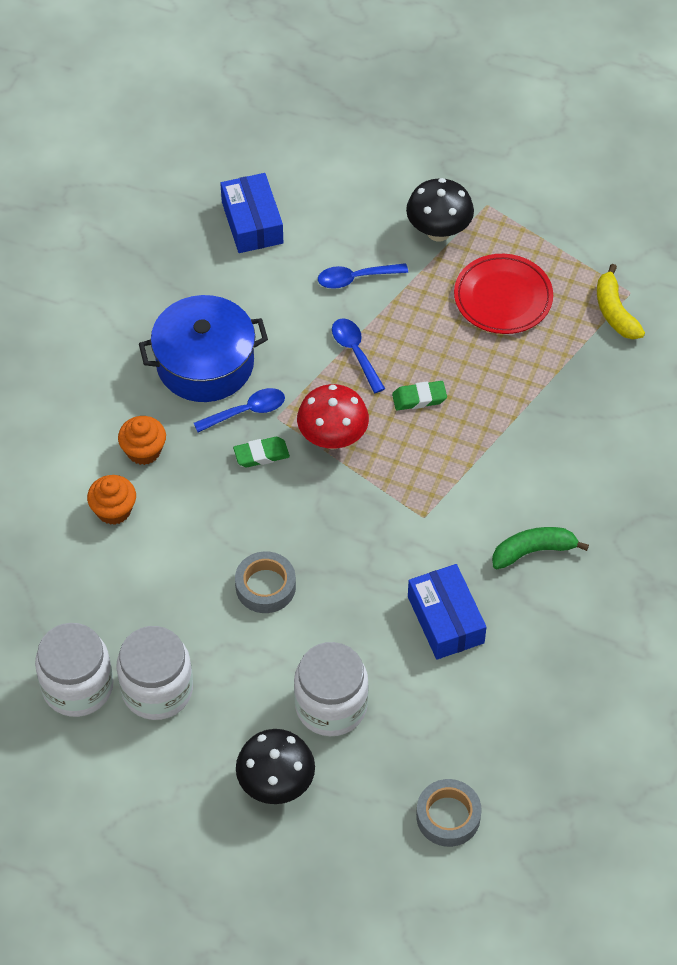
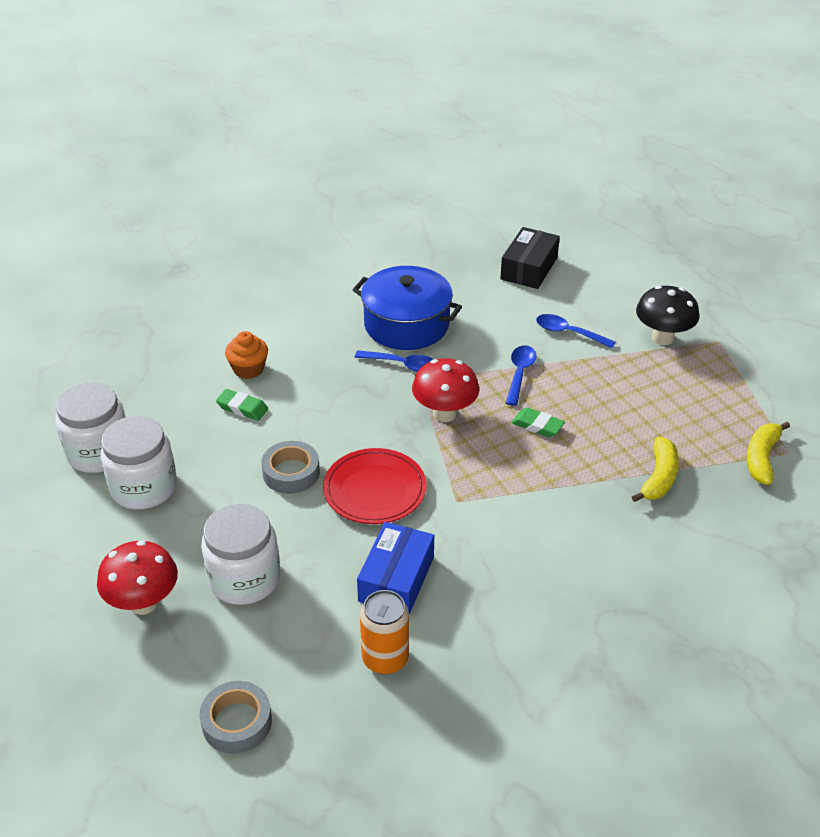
camera: 40 degrees right, 15 degrees down
(144, 451) = (308, 348): orange cupcake -> none
(252, 222) = (529, 268): blue box -> black box
(261, 455) = (383, 394): green eraser -> green eraser (242, 408)
(276, 784) = (143, 603): black mushroom -> red mushroom
(501, 689) = (385, 658): none -> orange can
(503, 298) = (672, 401): red plate -> red plate (375, 490)
(533, 551) = (520, 577): green banana -> none
(555, 385) = (659, 478): none -> yellow banana

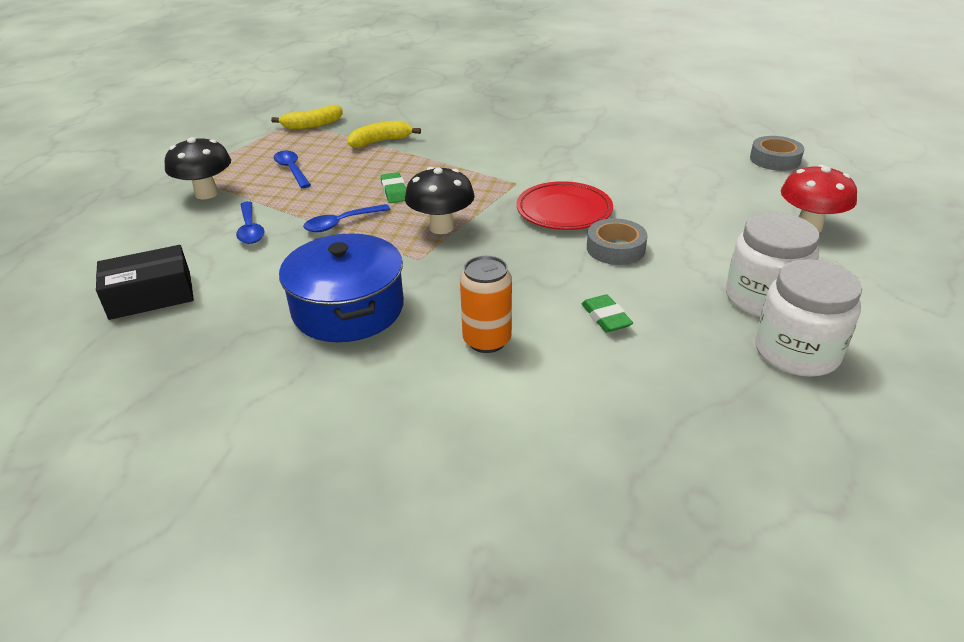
camera: 135 degrees left, 5 degrees down
(244, 578) = (716, 209): white jar -> none
(248, 369) = (558, 353): orange cupcake -> none
(385, 658) = (658, 147): orange can -> orange can (487, 340)
(396, 579) = (609, 169): blue box -> none
(402, 365) = (413, 276): blue spoon -> blue spoon (292, 170)
(444, 413) = (441, 227): red mushroom -> black mushroom

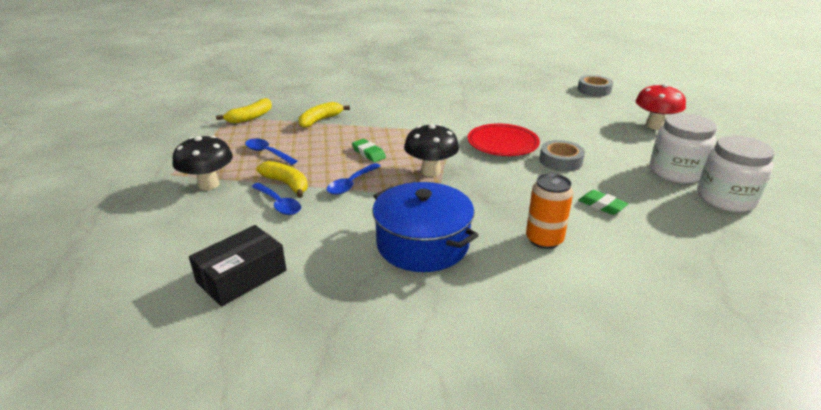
camera: 25 degrees left, 5 degrees down
(278, 209) = (287, 184): none -> yellow banana

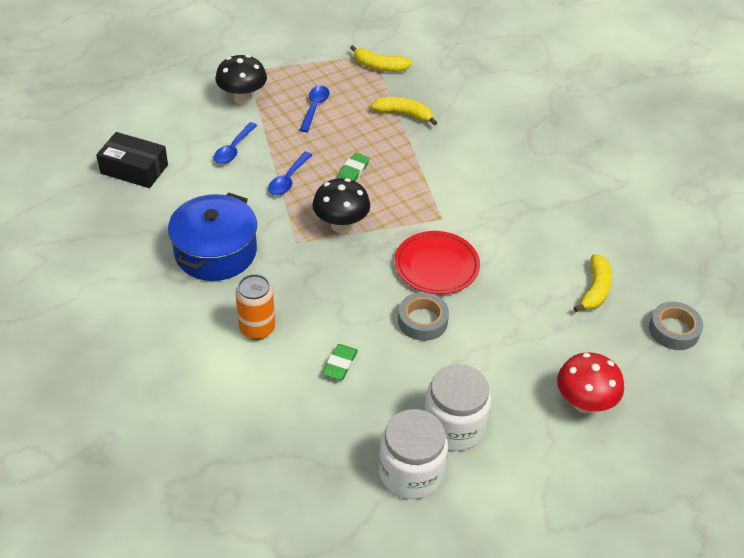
camera: 65 degrees right, 15 degrees up
(287, 184) = (267, 141): yellow banana -> yellow banana (595, 290)
(351, 184) = (288, 180): blue spoon -> blue spoon turned 75 degrees counterclockwise

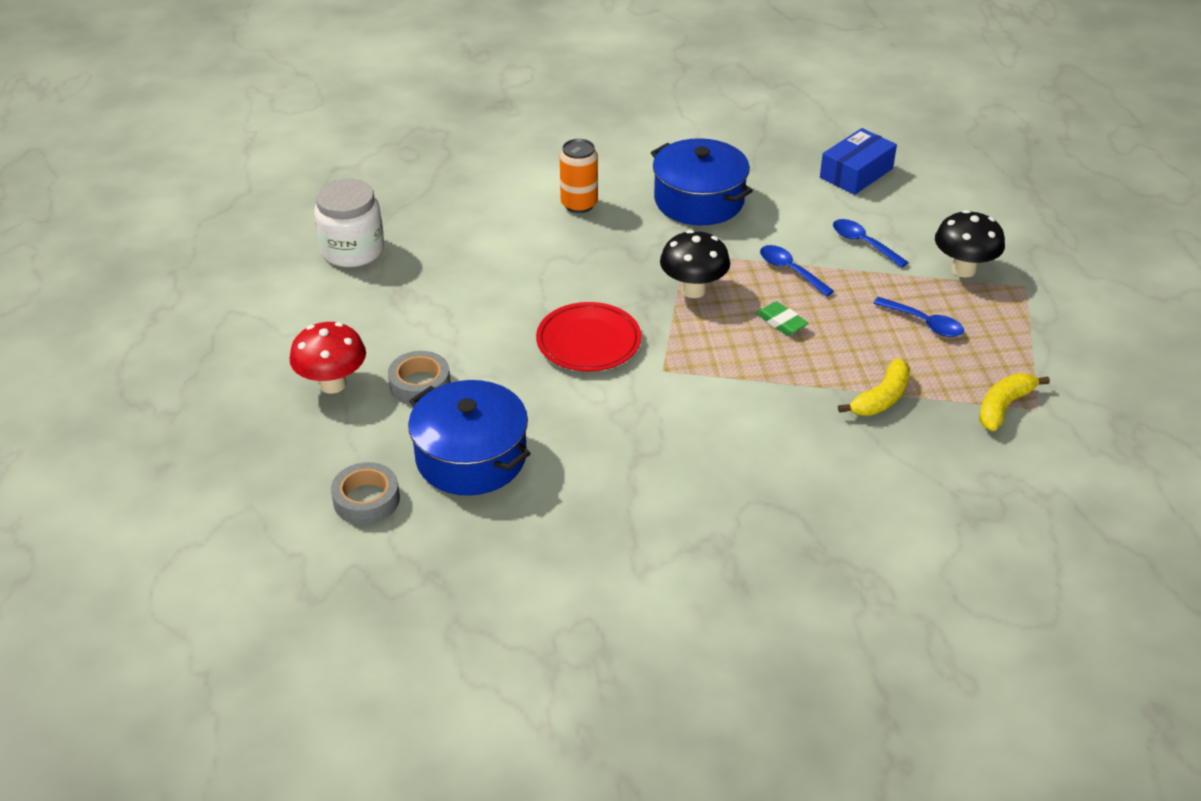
camera: 115 degrees right, 5 degrees down
(134, 169) = (856, 173): black box -> blue box
(340, 364) = (500, 241): green eraser -> none
(422, 321) = (517, 308): grey tape -> grey tape (420, 384)
(454, 426) = (378, 289): white jar -> none
(595, 290) = (471, 457): yellow banana -> blue pot

